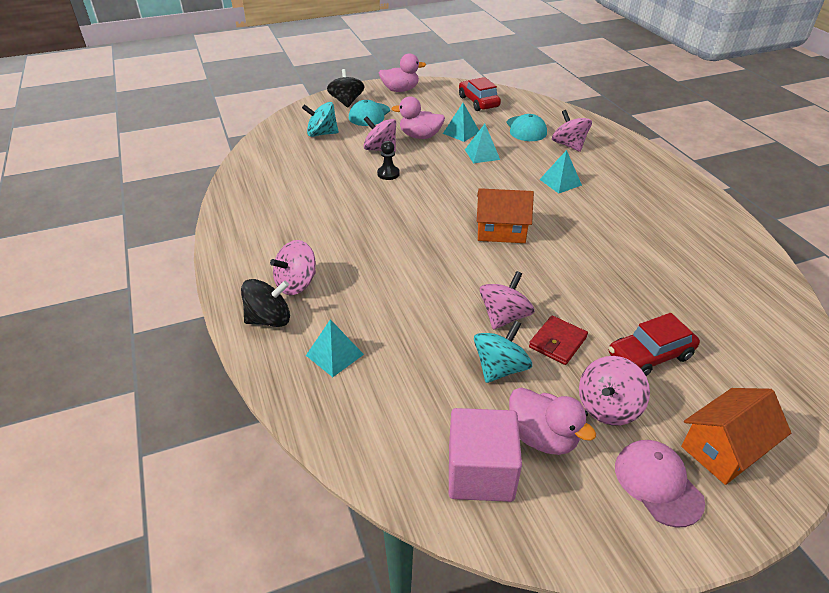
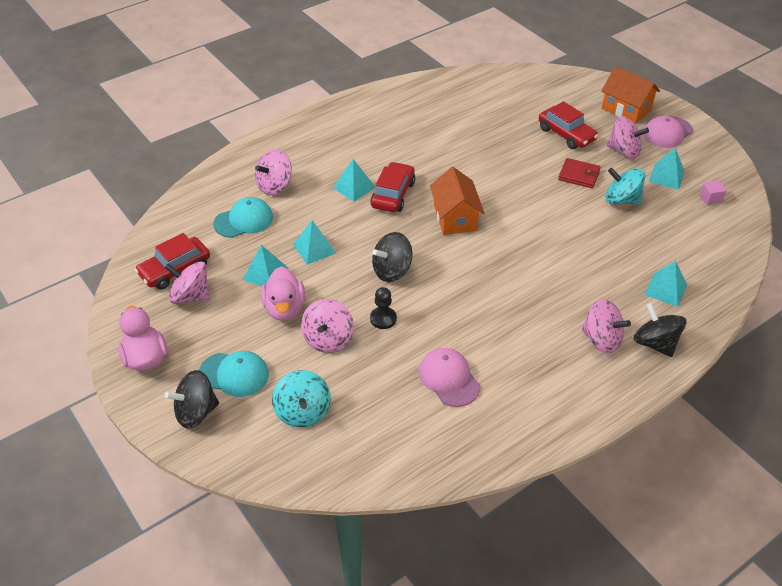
camera: 105 degrees left, 5 degrees up
(310, 192) = (449, 379): none -> pink cap
(441, 185) = (392, 271): none -> black spinning top
(480, 472) = (710, 199): pink cube -> pink cube, size x0.42
(504, 317) = (568, 204): pink spinning top -> pink spinning top (191, 296)
(542, 437) = (666, 176): pink duck -> turquoise pyramid
(545, 201) = (393, 194): none -> red car

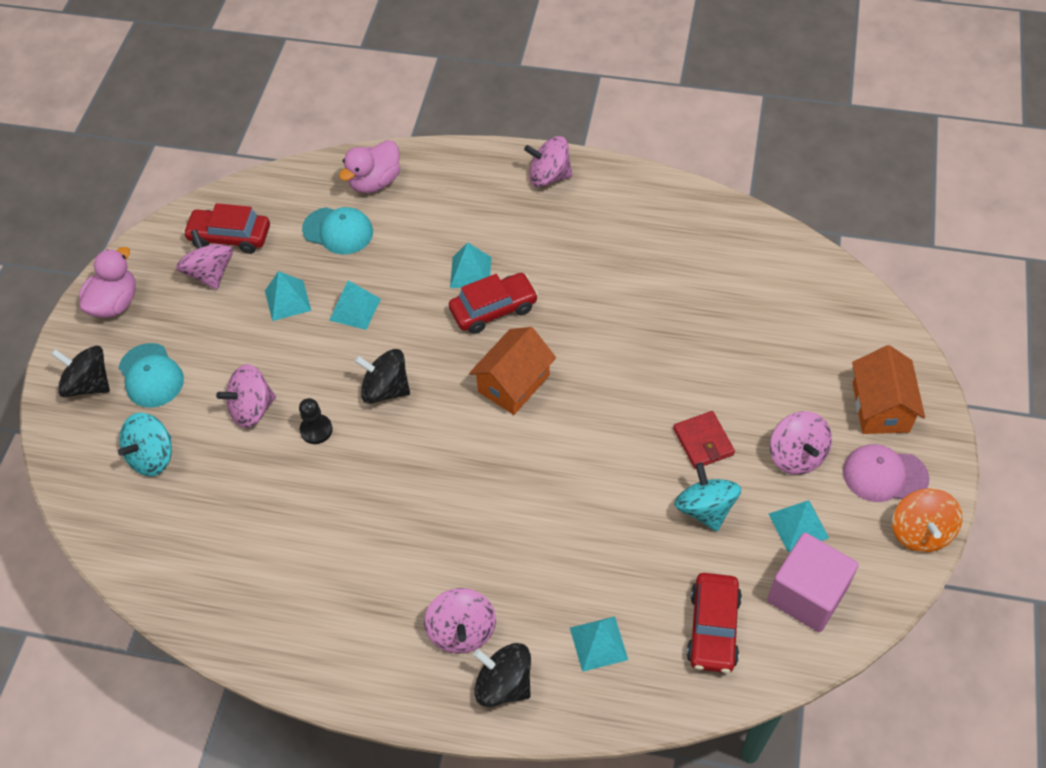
camera: 50 degrees right, 10 degrees up
(275, 186) = (407, 214): pink spinning top -> pink spinning top (549, 177)
(284, 309) = (258, 349): pink duck -> pink duck (375, 182)
(449, 379) = (289, 537): pink cap -> none
(566, 134) = (762, 383): red car -> red car (713, 628)
(655, 343) = (503, 684): black spinning top -> black spinning top turned 75 degrees counterclockwise
(710, 199) = (807, 594): pink cube -> pink cube, size x2.36
(711, 142) = (920, 532): none -> orange spinning top

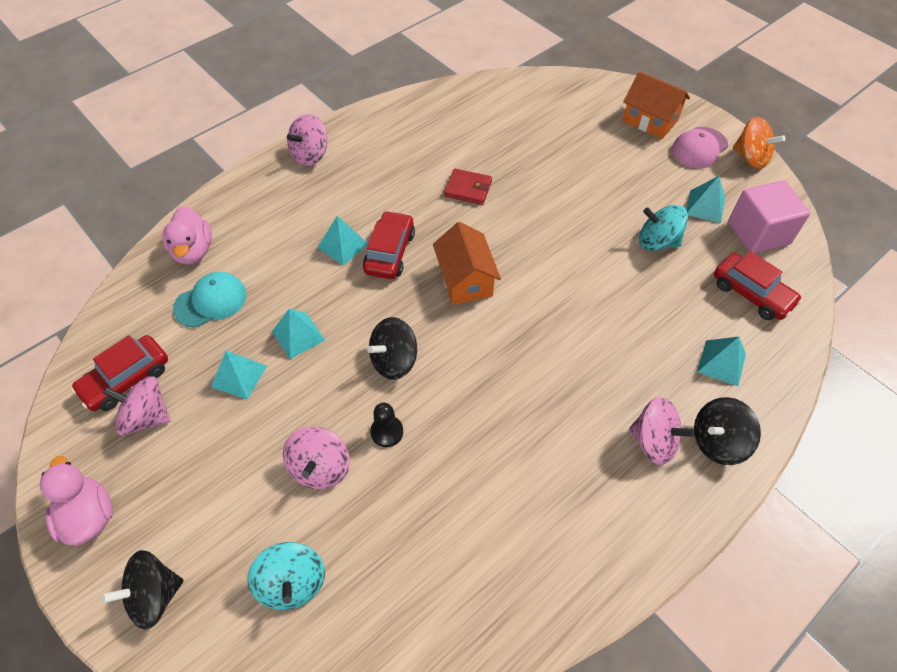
camera: 55 degrees left, 0 degrees up
(151, 376) = (203, 531): turquoise cap -> none
(703, 442) = (605, 211): red wallet -> red wallet (468, 189)
(796, 455) = (653, 176): pink spinning top -> none

